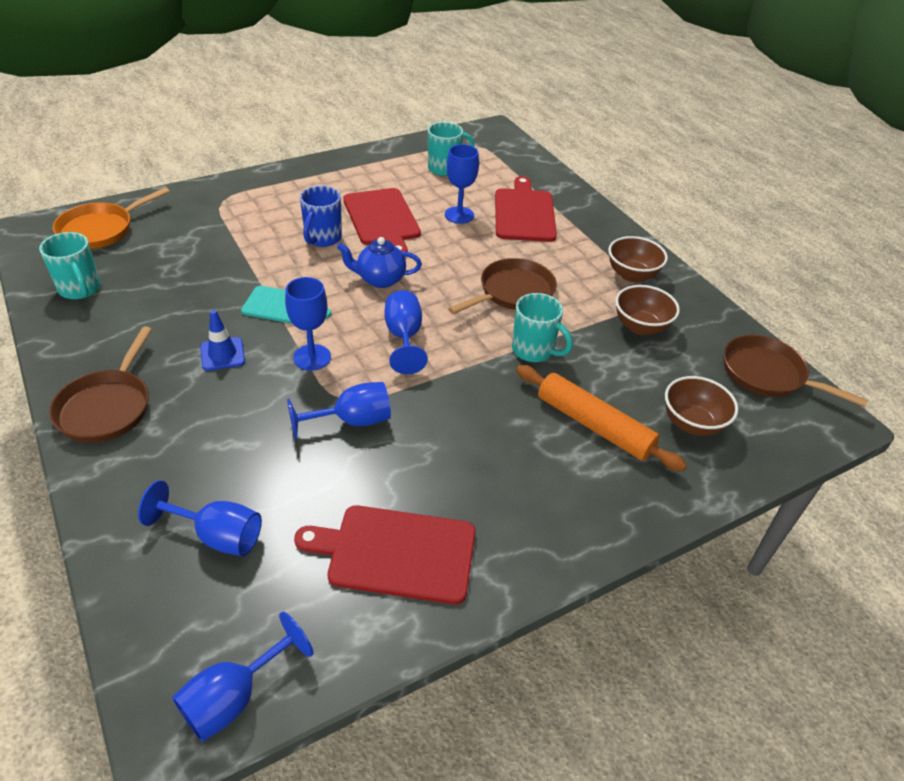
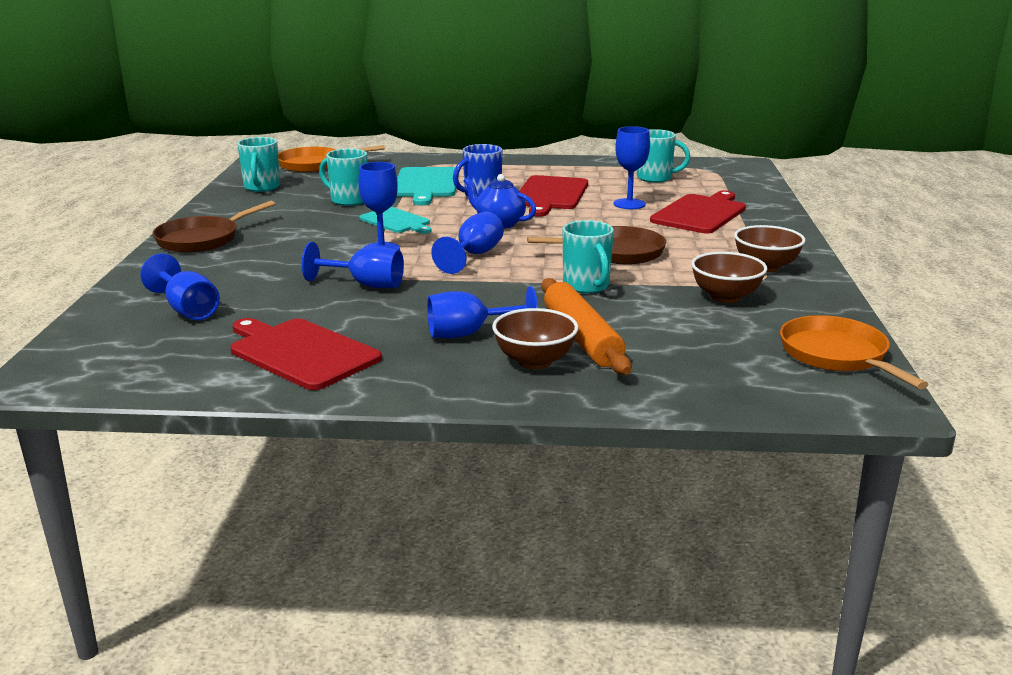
camera: 35 degrees right, 20 degrees down
(199, 285) = (348, 200): none -> turquoise mug
(222, 354) = (316, 234): blue traffic cone -> none
(234, 697) = (92, 378): blue goblet -> blue goblet (469, 334)
(253, 234) = (426, 184): none -> turquoise cutting board
(692, 424) = (691, 362): brown bowl -> brown bowl (534, 361)
(768, 375) = (837, 356): brown pan -> orange pan

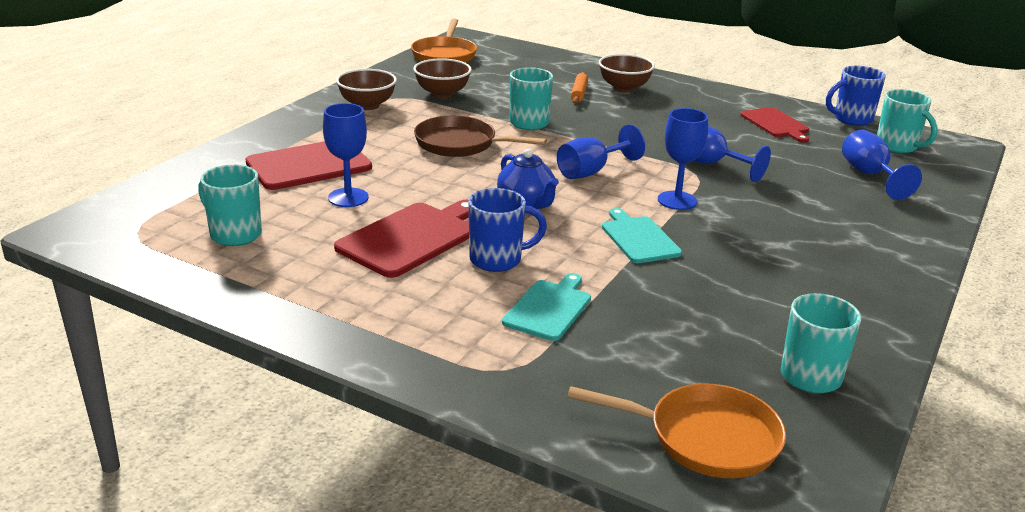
camera: 155 degrees left, 5 degrees up
(188, 387) = (851, 119): none -> blue mug
(202, 239) = (880, 265): brown pan -> none
(301, 352) = (776, 124): red cutting board -> red cutting board, size x0.65
(348, 200) = (682, 299): turquoise mug -> turquoise mug (897, 146)
(426, 184) = (549, 308): turquoise cutting board -> turquoise cutting board, size x0.65
(469, 334) = (652, 110): blue goblet -> none
(582, 337) = (579, 93): orange rolling pin -> orange rolling pin, size x0.53

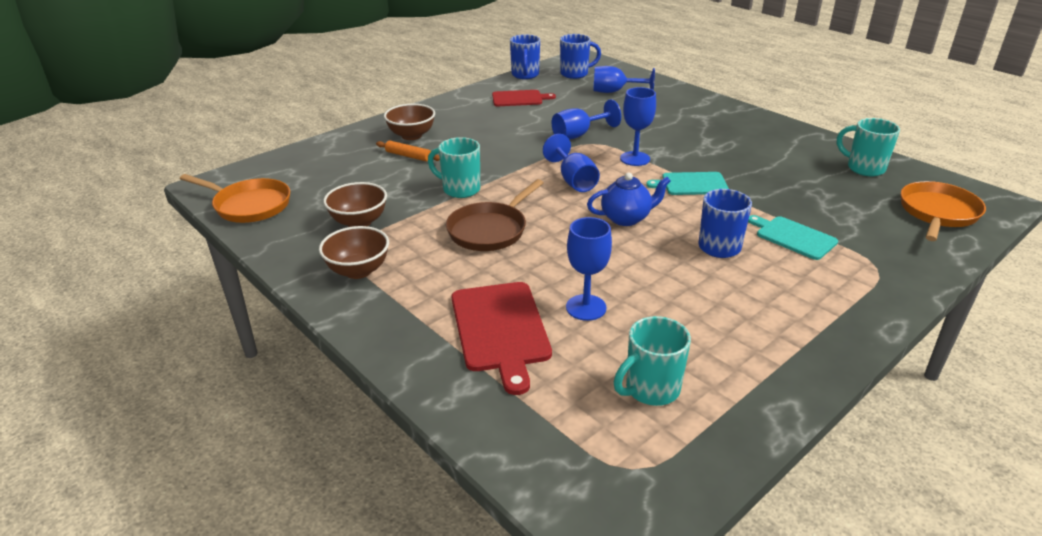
camera: 70 degrees left, 5 degrees up
(411, 238) = (675, 282): red cutting board -> none
(897, 146) = (575, 74): turquoise mug -> blue mug

